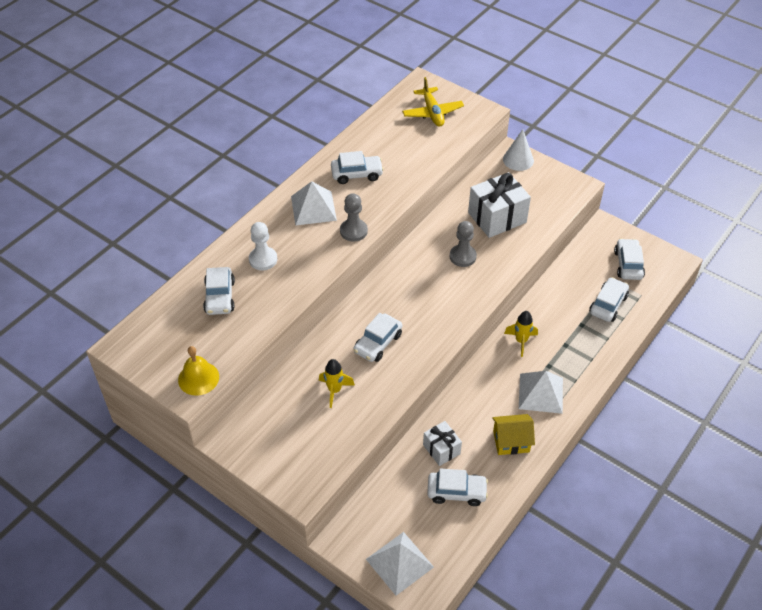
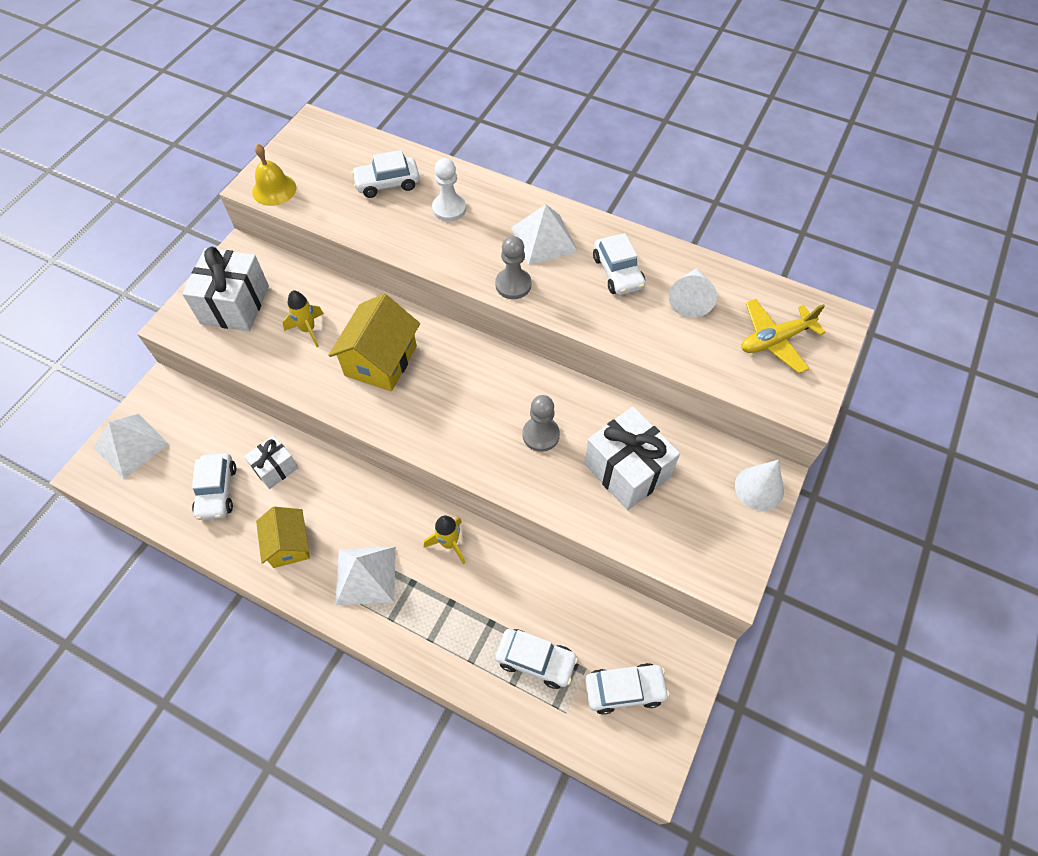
camera: 80 degrees right, 10 degrees up
(292, 445) = (235, 305): none -> white gift
(378, 343) = (380, 360): white car -> yellow house
(390, 143) = (690, 299): none -> white cone

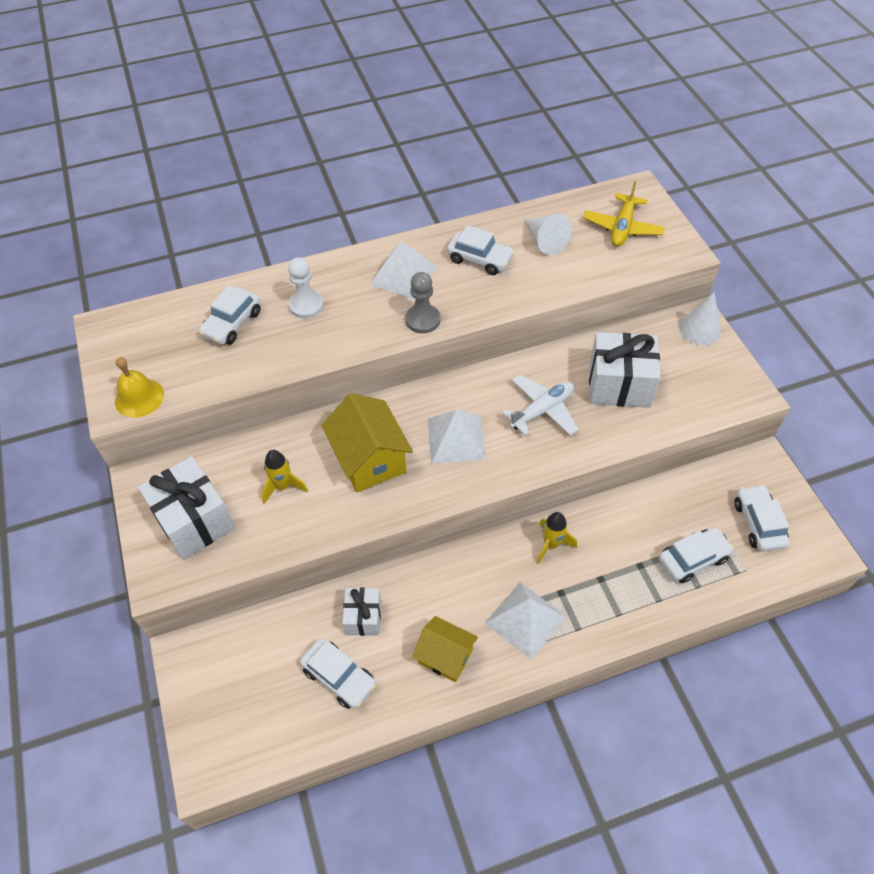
camera: 45 degrees left, 5 degrees down
(131, 446) = (217, 718): white pyramid -> white pyramid (456, 438)
(541, 435) = (542, 410): grey pawn -> white plane
(624, 690) = (758, 523): white car -> white car turned 45 degrees counterclockwise

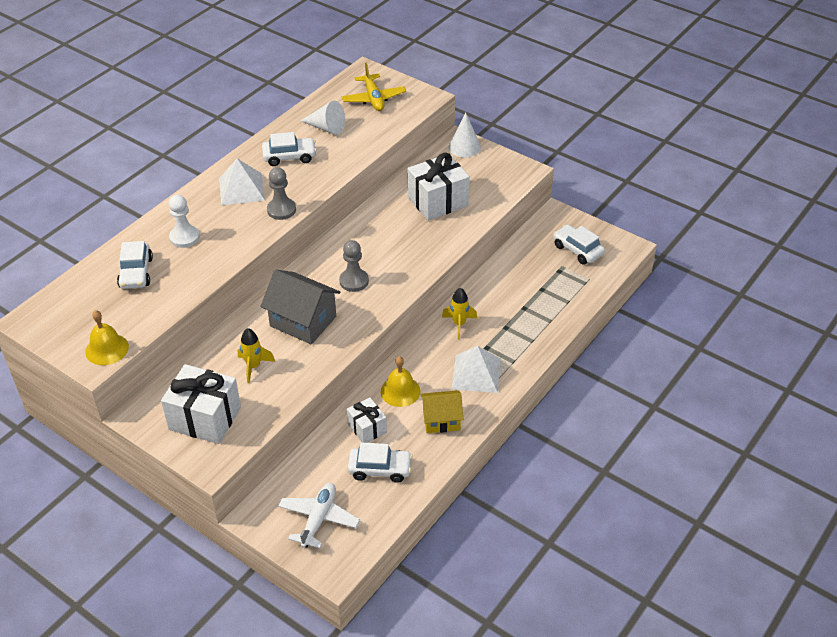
camera: 35 degrees left, 10 degrees down
(369, 459) = (303, 321): yellow house -> grey house
(429, 592) = (400, 391): none -> yellow bell
(456, 438) = (354, 281): white pyramid -> grey pawn
(542, 410) = (399, 239): white plane -> white plane (318, 519)
(693, 559) = (553, 288): white car -> none

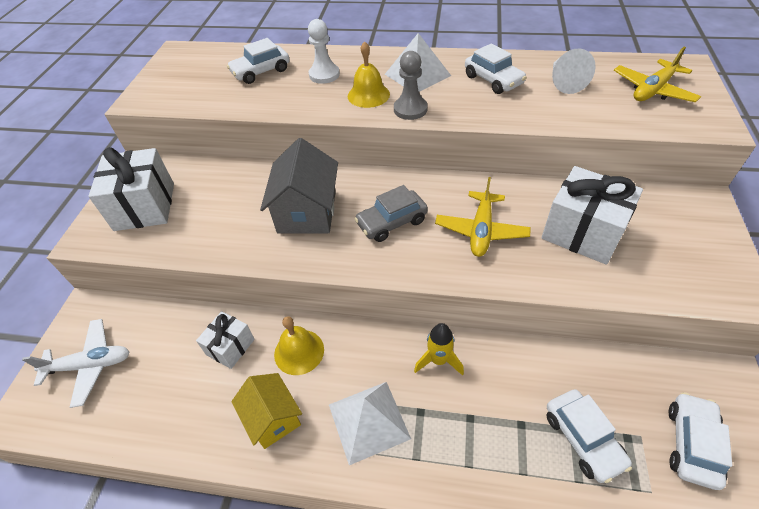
camera: 65 degrees right, 5 degrees up
(107, 349) = (157, 98): yellow bell -> yellow bell (368, 95)
(253, 366) = (225, 207): yellow rocket -> none
(354, 281) = (392, 222): grey pawn -> grey car
(380, 469) = (174, 389): white car -> white car (583, 439)
(398, 243) = (481, 230): none -> yellow plane
(464, 147) = (703, 212): white cone -> none

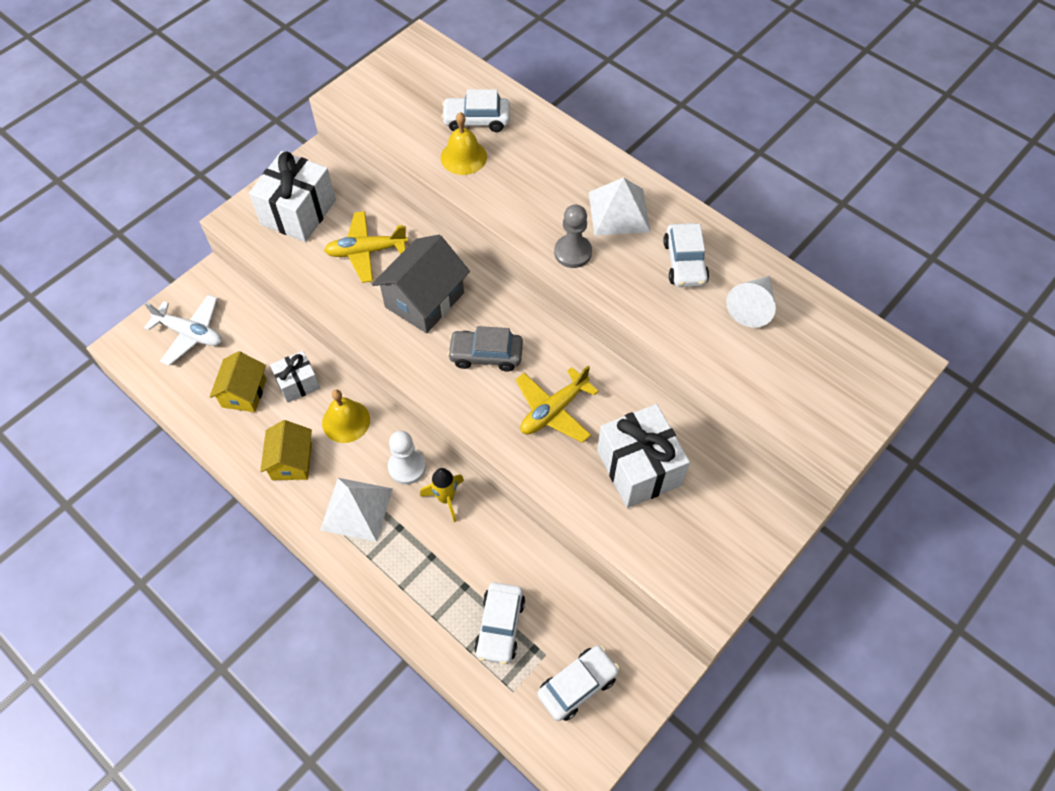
camera: 30 degrees right, 10 degrees up
(181, 385) = (244, 393): none -> yellow house
(324, 75) = (531, 159): white pawn -> white pawn (407, 467)
(368, 95) = (550, 211): yellow bell -> yellow bell (463, 157)
(652, 90) = (828, 370): yellow plane -> yellow plane (366, 251)

